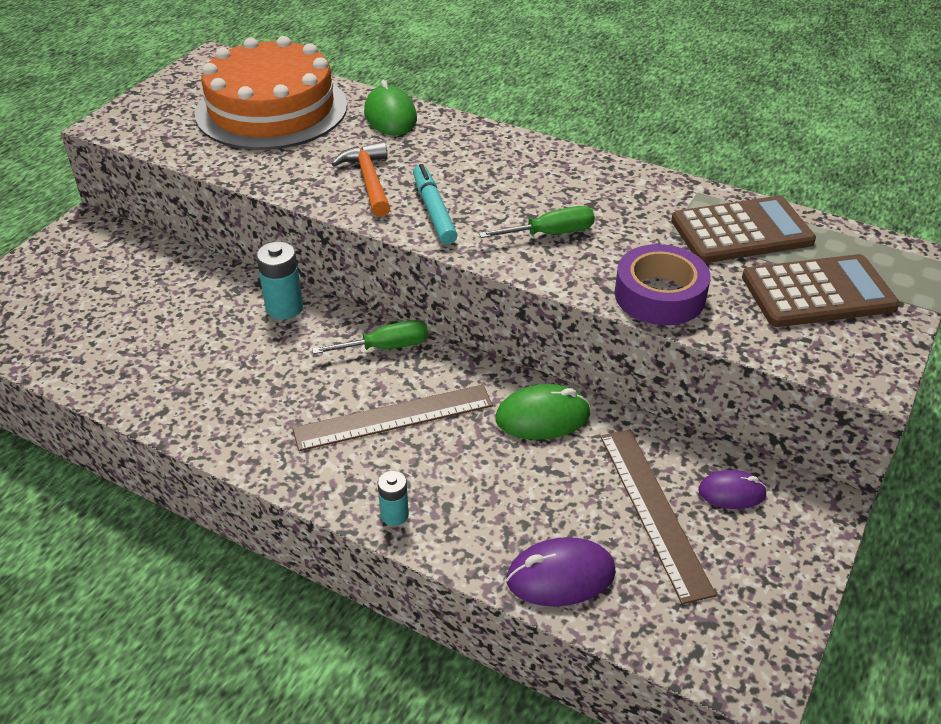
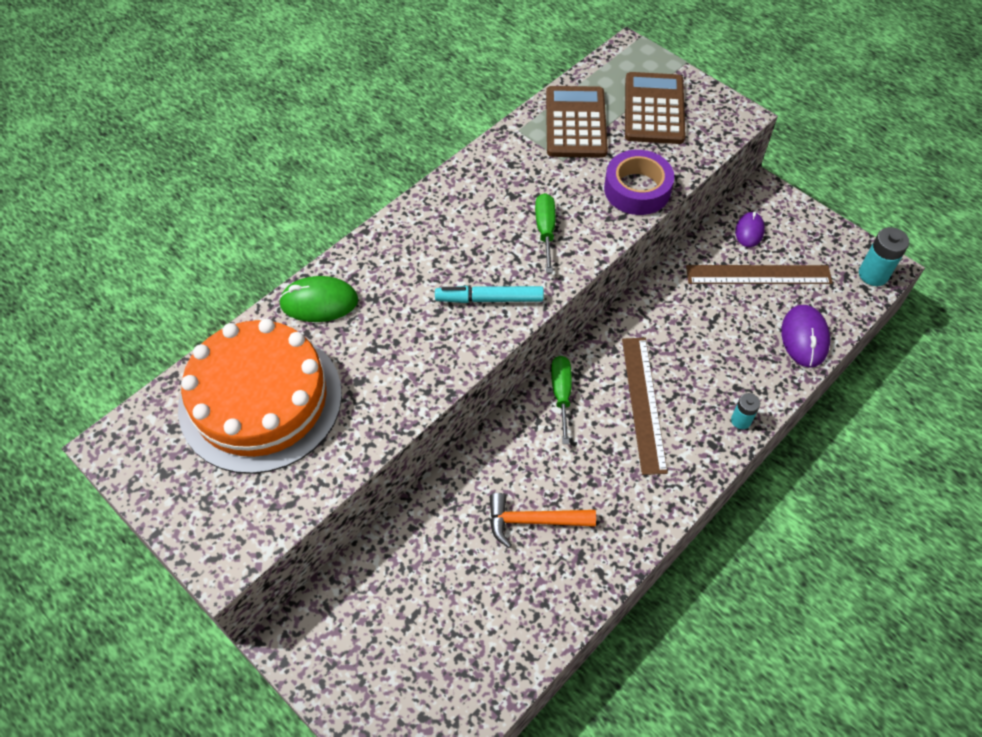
camera: 75 degrees left, 15 degrees up
(284, 308) = (488, 462): turquoise battery -> turquoise battery (873, 274)
(369, 181) = (426, 337): orange hammer -> orange hammer (533, 521)
(542, 417) = (662, 311): green mouse -> none

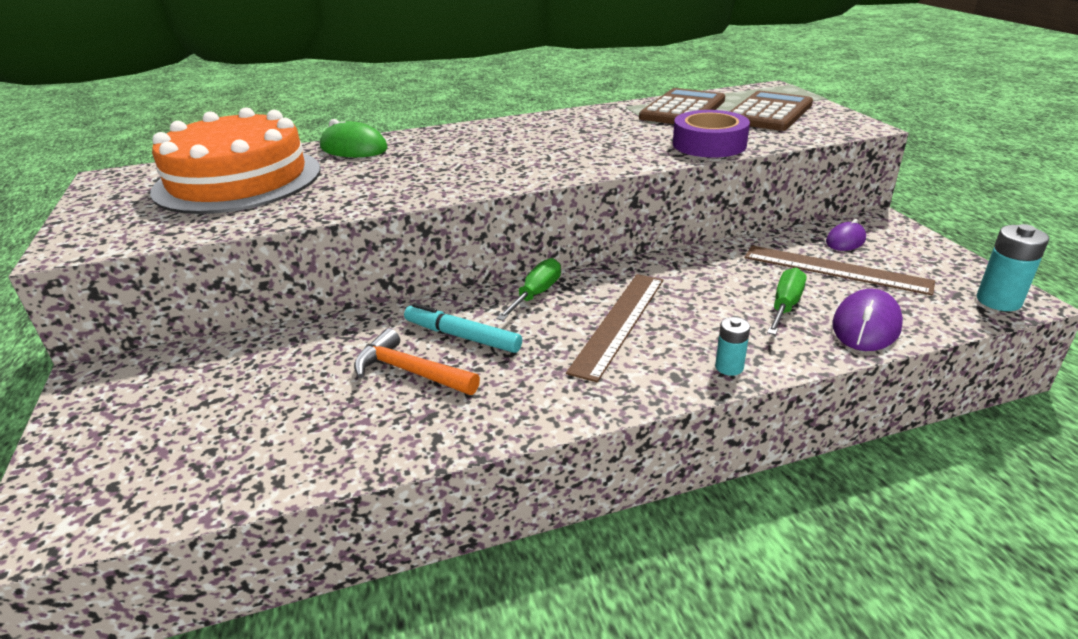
camera: 30 degrees right, 25 degrees down
(490, 299) = (495, 171): turquoise marker -> turquoise marker (462, 336)
(545, 230) = (592, 149): green screwdriver -> green screwdriver (785, 306)

